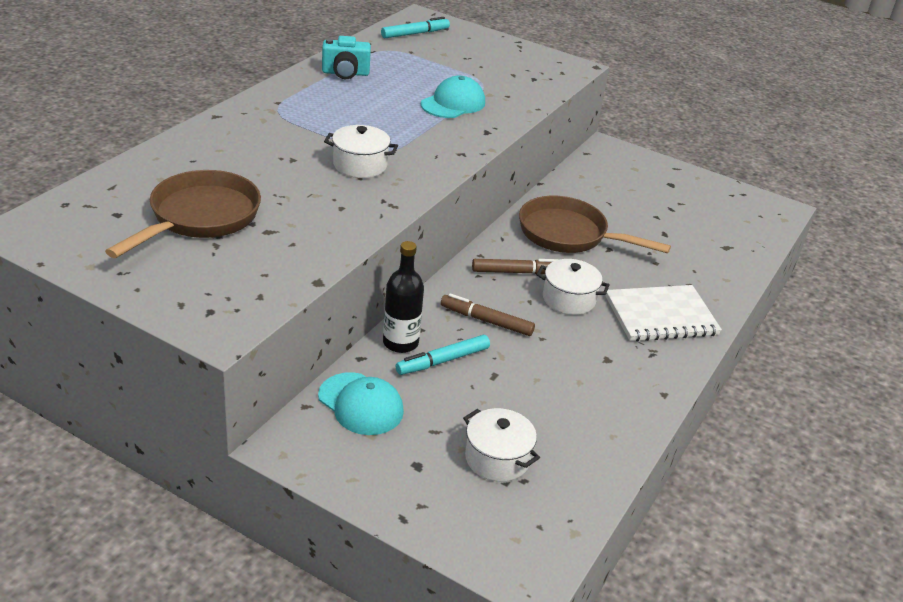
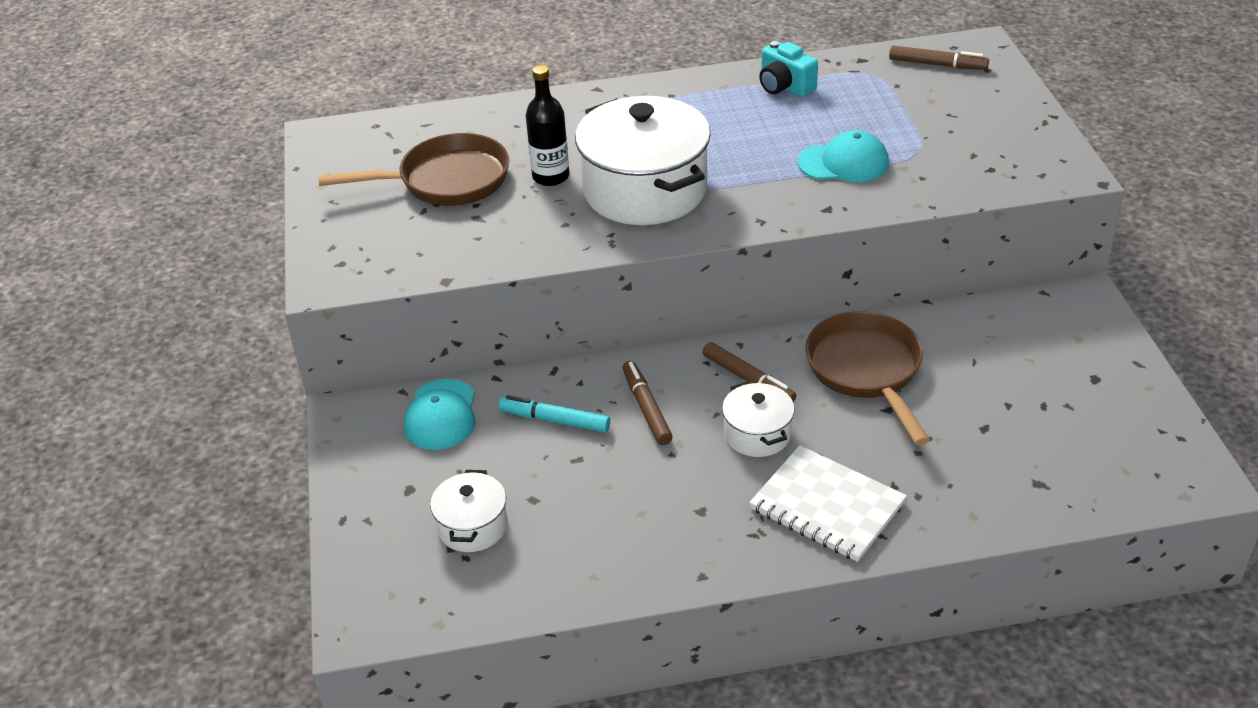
camera: 55 degrees right, 5 degrees up
(360, 165) = (645, 190): white pot -> white pot, size x2.01
(400, 343) = (545, 384): black bottle -> black bottle (550, 176)
(415, 33) = (937, 65): turquoise marker -> brown marker

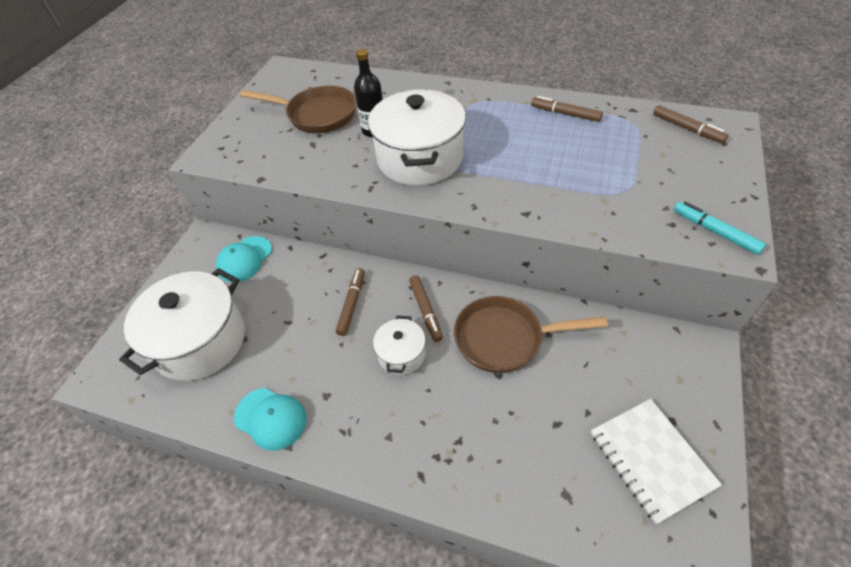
camera: 30 degrees right, 10 degrees up
(472, 526) = (200, 341): white pot -> white pot, size x2.01
(555, 420) = (297, 289): turquoise marker -> turquoise marker (715, 232)
(784, 87) = (565, 114): turquoise camera -> brown marker
(827, 506) = (404, 434): white notebook -> white notebook (651, 459)
(843, 163) = (564, 182): turquoise cap -> turquoise cap (270, 418)
(867, 371) = (505, 338): brown pan -> brown pan turned 105 degrees counterclockwise

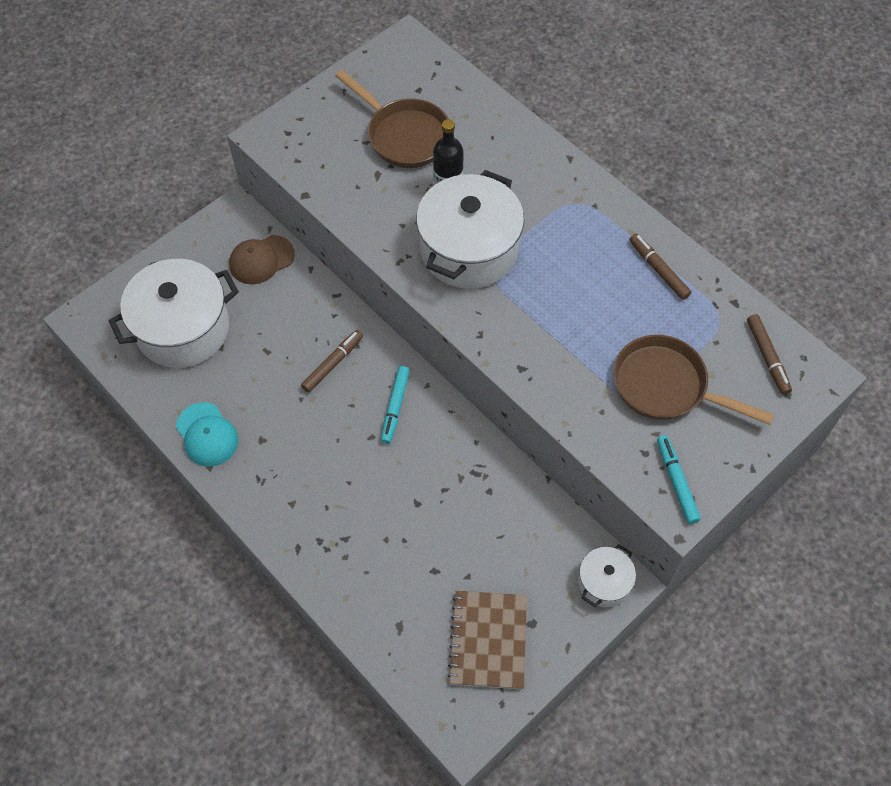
camera: 25 degrees right, 10 degrees up
(244, 259) = (261, 260): turquoise cap -> brown cap
(401, 354) = (347, 437): white pot -> white pot (604, 582)
(426, 310) = (395, 407): brown marker -> turquoise marker
(505, 338) = (447, 473): brown pan -> brown pan (666, 386)
(651, 459) = (488, 640): white notebook -> brown notebook

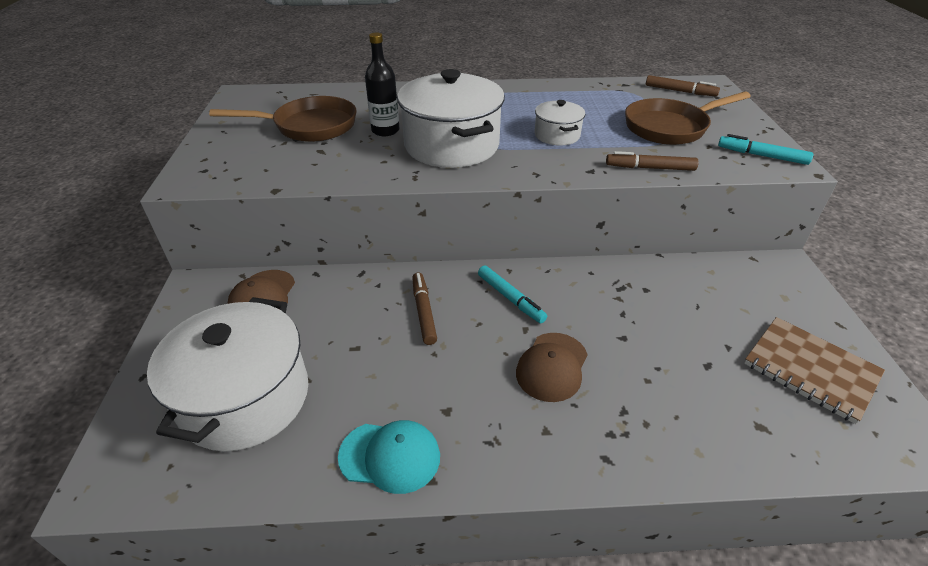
camera: 50 degrees left, 20 degrees down
(349, 475) = (552, 367): none -> brown cap
(604, 582) = (781, 274): white pot -> white pot (557, 135)
(658, 270) = (568, 94): brown marker -> brown marker (650, 168)

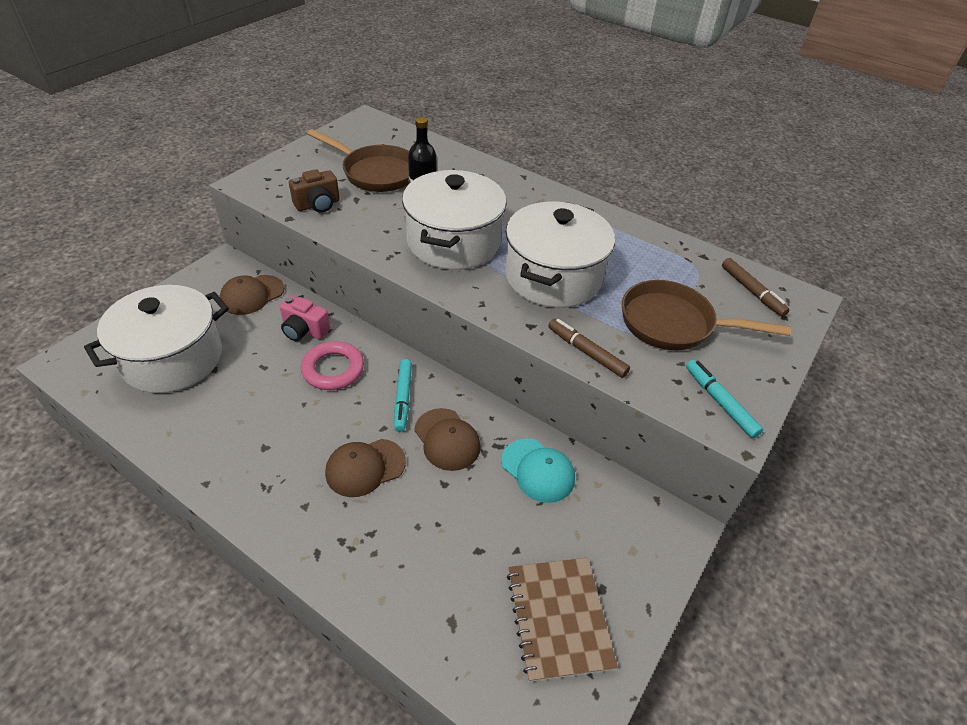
camera: 35 degrees right, 5 degrees up
(289, 169) = (318, 205): none -> brown camera
(355, 297) = (304, 330): none -> pink camera
(390, 456) = (202, 451): turquoise cap -> turquoise cap (538, 470)
(423, 312) = (333, 369): brown marker -> pink ring
(557, 135) = (553, 277): white pot -> white pot, size x2.01
(582, 306) = (447, 439): none -> brown cap

